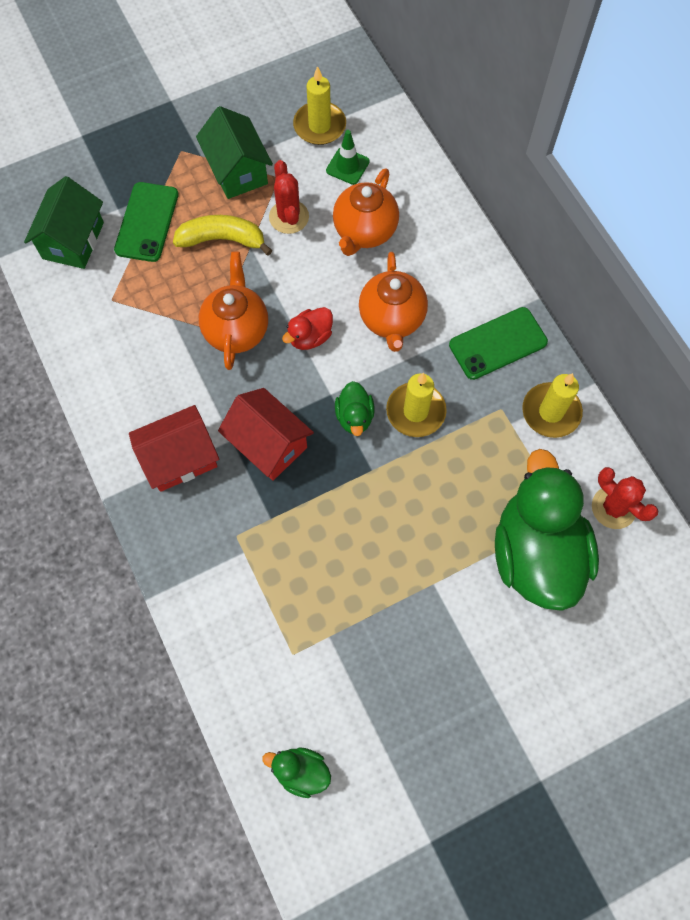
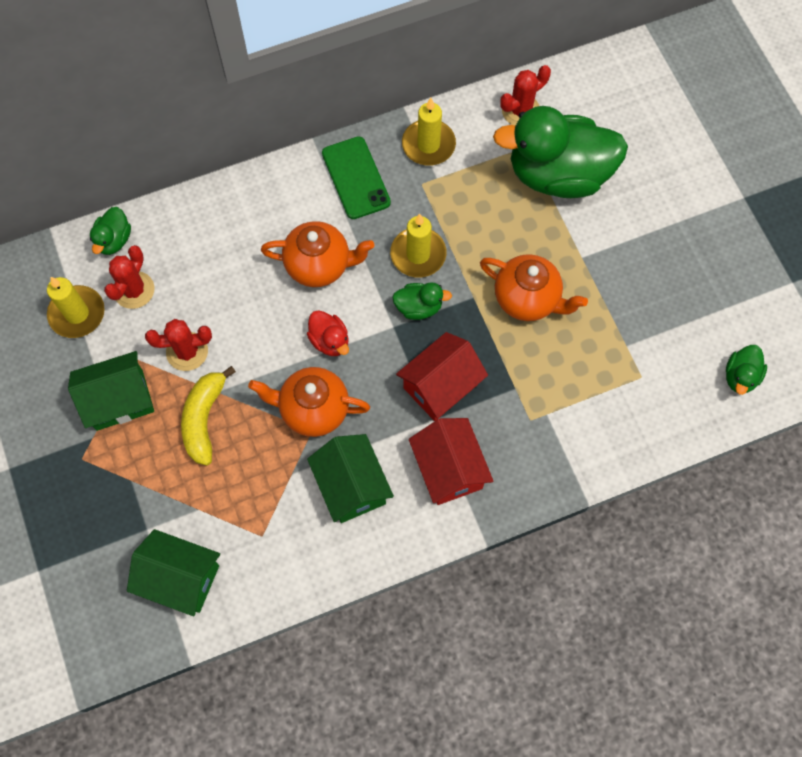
camera: 85 degrees left, 0 degrees up
(147, 222) = (169, 497): green phone -> none
(160, 371) = (351, 486): none -> green house
(347, 166) = (134, 290): green traffic cone -> red cactus
(364, 231) = (216, 281): orange teapot -> orange teapot (527, 299)
(397, 143) = (114, 240): none -> green duck

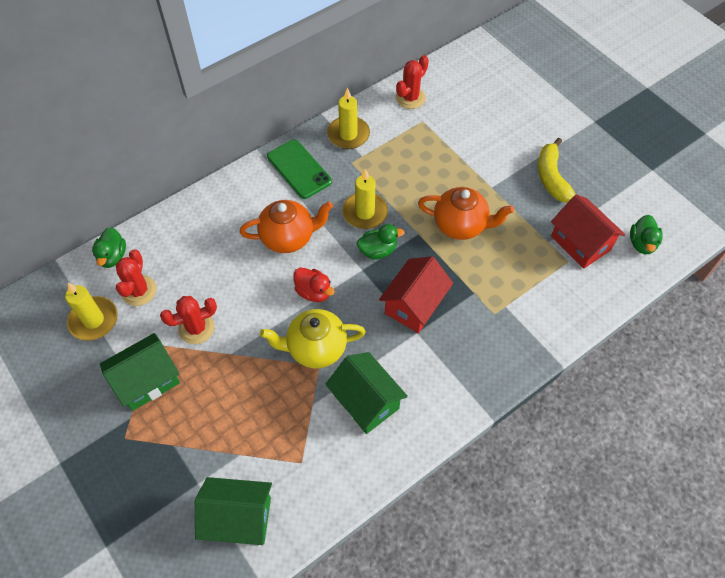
camera: 15 degrees left, 10 degrees down
(204, 419) = (225, 378): yellow banana -> yellow banana (551, 177)
(313, 409) = (316, 348): orange teapot -> yellow teapot
(449, 469) = (442, 367): red house -> red house (580, 243)
(558, 175) = (453, 134): green duck -> none

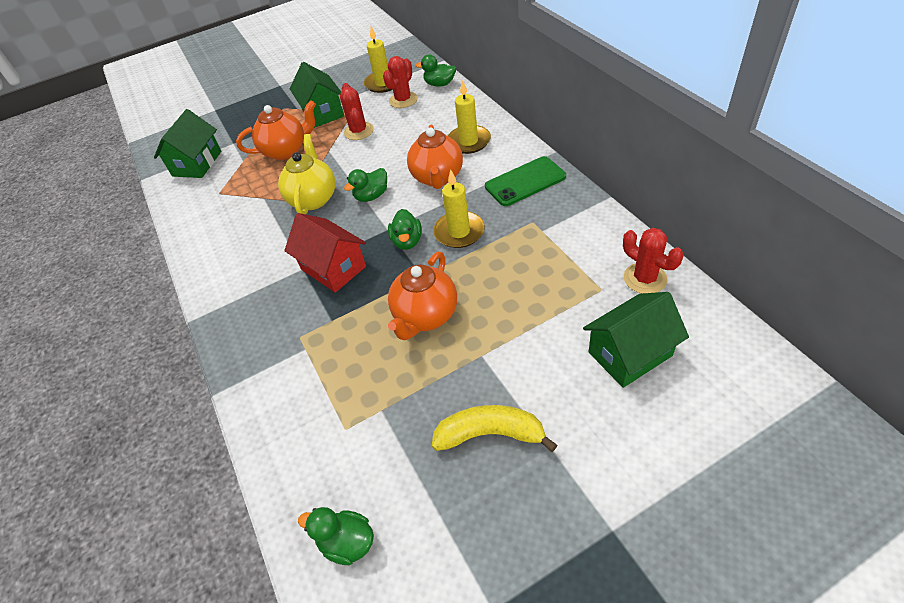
camera: 105 degrees right, 10 degrees down
(139, 291) = (403, 100): red cactus -> red cactus turned 75 degrees counterclockwise
(224, 404) = (286, 151): none -> orange teapot
(314, 292) = (371, 196): red duck -> green duck
(348, 135) = (576, 219): yellow candle -> yellow candle (468, 141)
(366, 401) = (250, 230): green house -> green house (630, 354)
(580, 243) = (369, 451): red house -> none

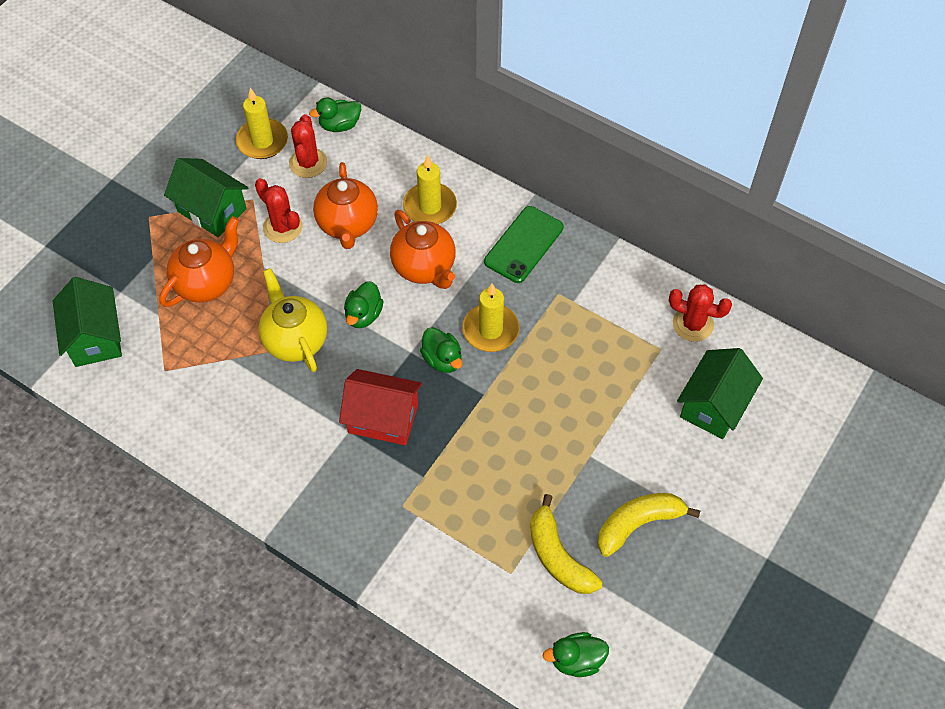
camera: 35 degrees left, 10 degrees up
(396, 432) = (558, 556): none -> yellow banana
(425, 316) = (514, 436): orange teapot -> orange teapot (347, 224)

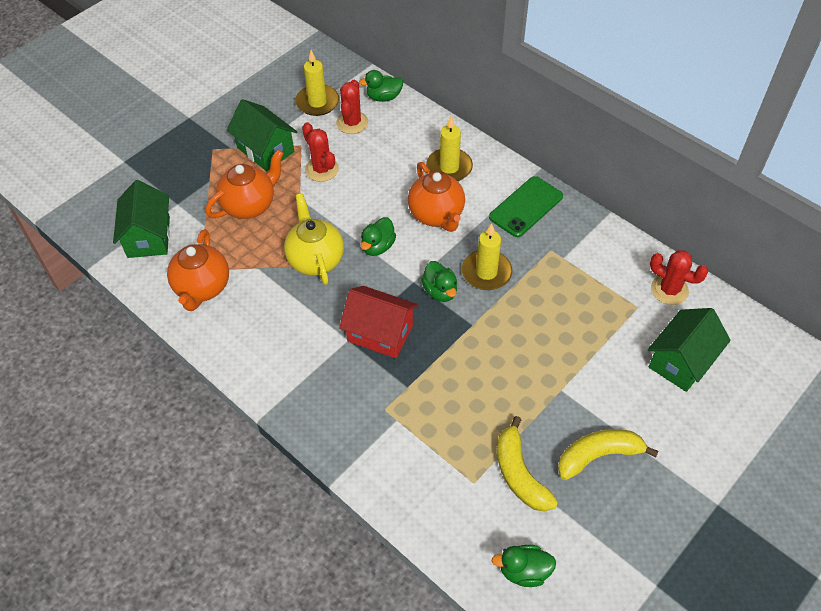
camera: 10 degrees right, 5 degrees down
(347, 224) = (376, 174): orange teapot -> orange teapot (202, 288)

